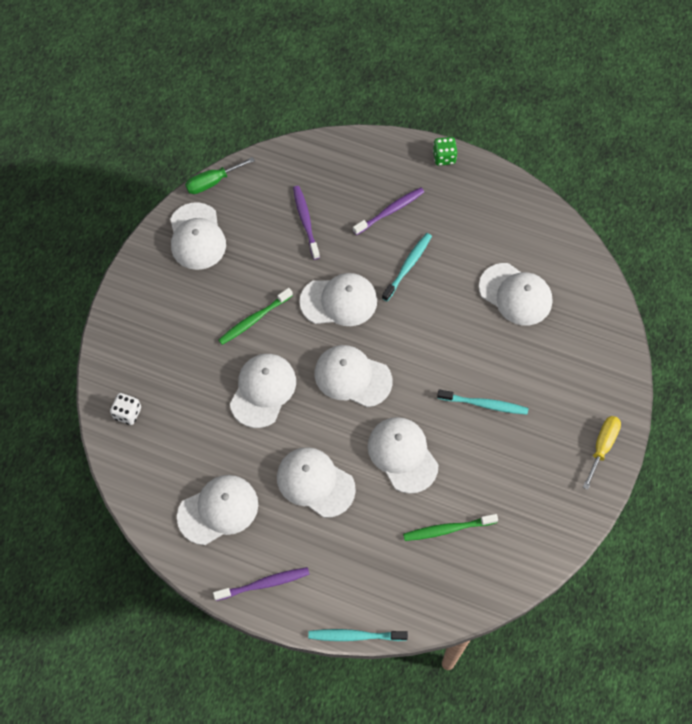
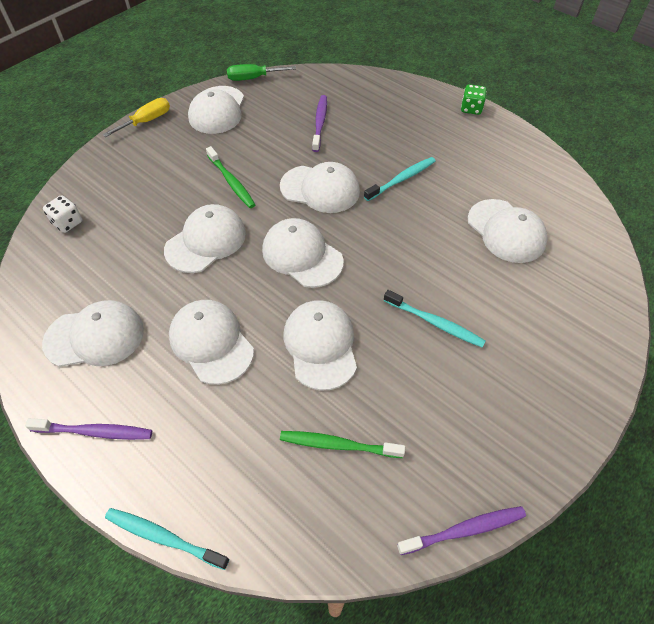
camera: 20 degrees right, 10 degrees down
(254, 319) = (231, 182): green toothbrush -> green toothbrush turned 105 degrees counterclockwise
(390, 211) = (403, 134): purple toothbrush -> purple toothbrush (464, 530)
(602, 446) = (567, 412): yellow screwdriver -> yellow screwdriver (147, 121)

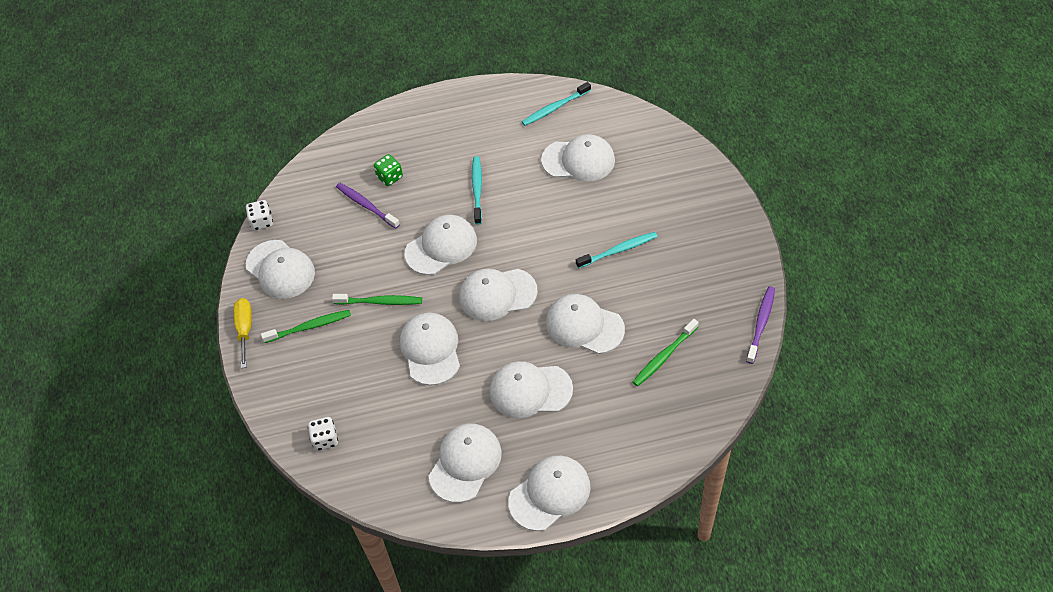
camera: 50 degrees left, 0 degrees up
(95, 432) = (550, 493): purple toothbrush -> white cap
(164, 537) = (656, 483): turquoise toothbrush -> turquoise toothbrush (555, 108)
(175, 154) = (309, 327): none -> green toothbrush
(253, 78) = (262, 222): green screwdriver -> white dice
(471, 109) = (443, 98): green dice -> green dice (390, 177)

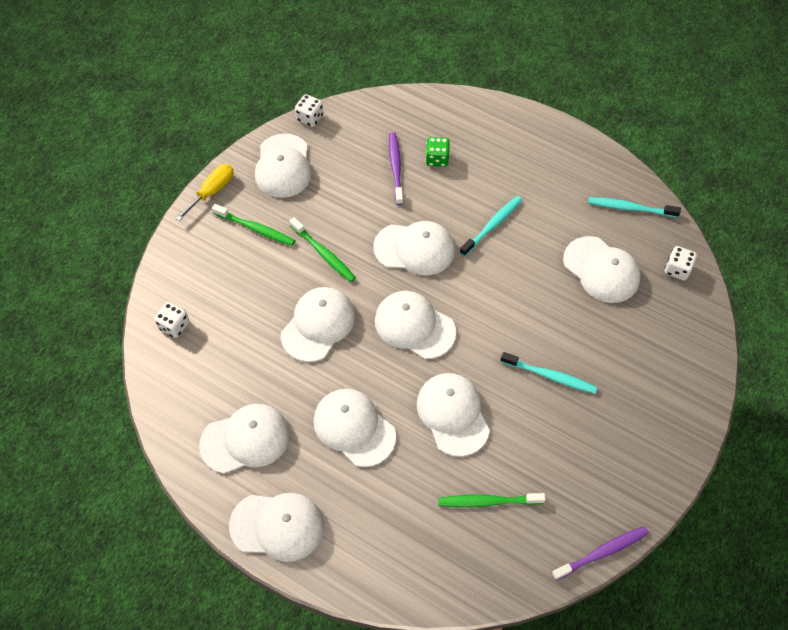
camera: 40 degrees right, 5 degrees up
(624, 122) = (677, 269): none -> white dice

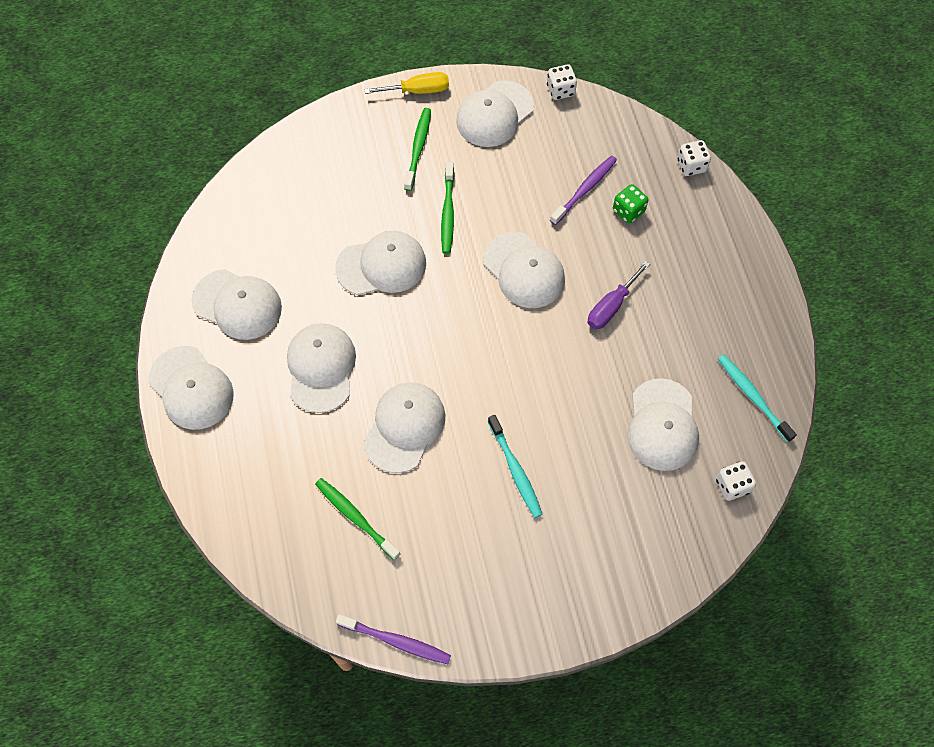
camera: 45 degrees right, 5 degrees up
(174, 326) = (279, 174): white dice -> white dice (691, 166)
(255, 228) = (418, 148): green toothbrush -> green toothbrush turned 150 degrees counterclockwise
(414, 326) = (453, 332): white cap -> none
(492, 225) = (611, 306): turquoise toothbrush -> purple screwdriver

